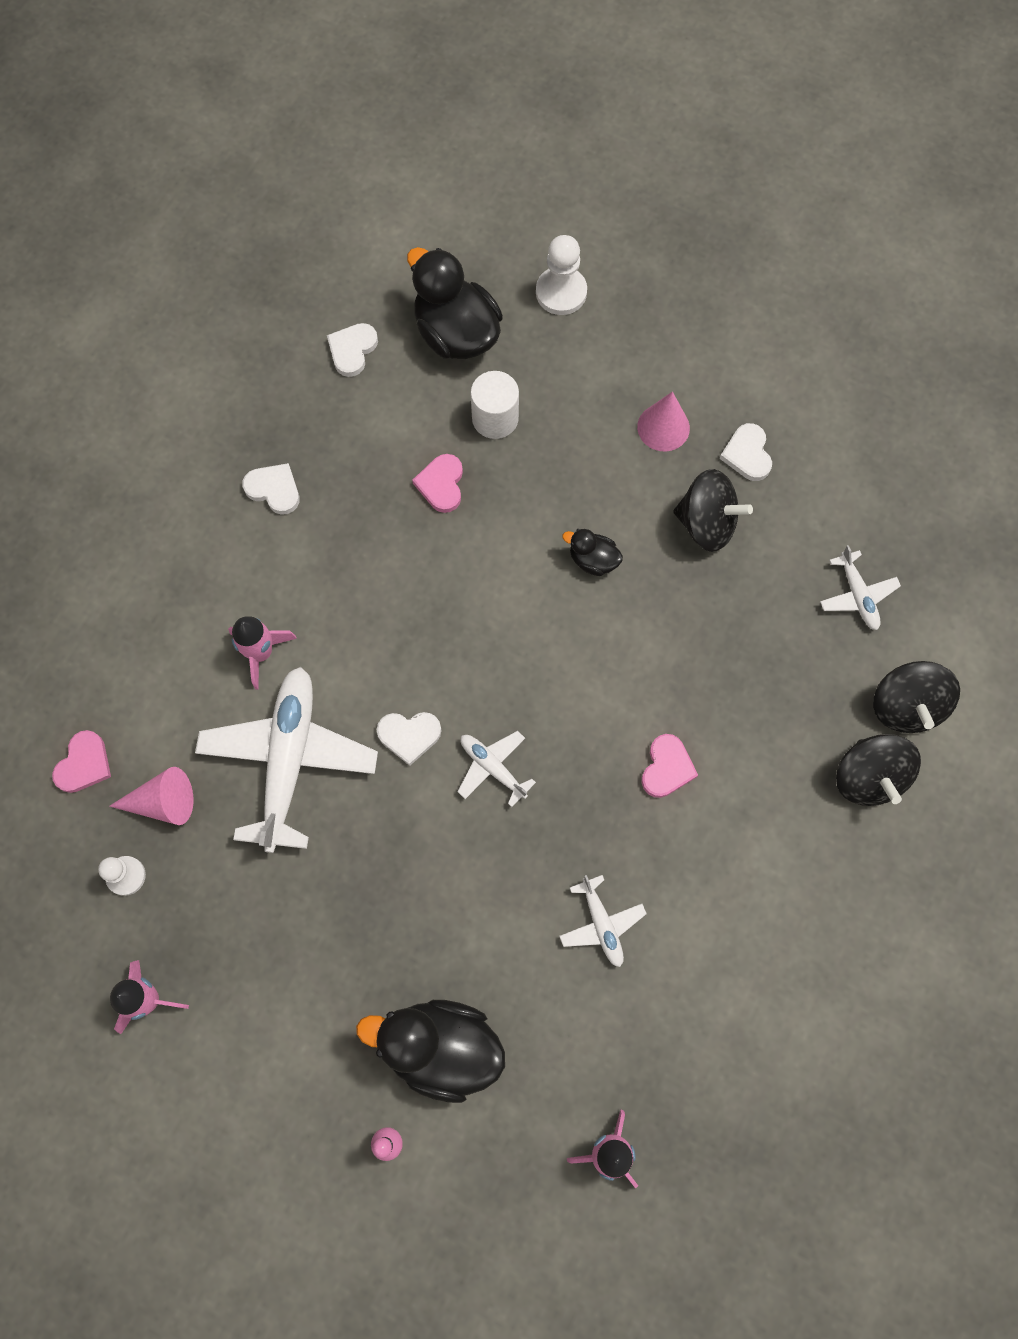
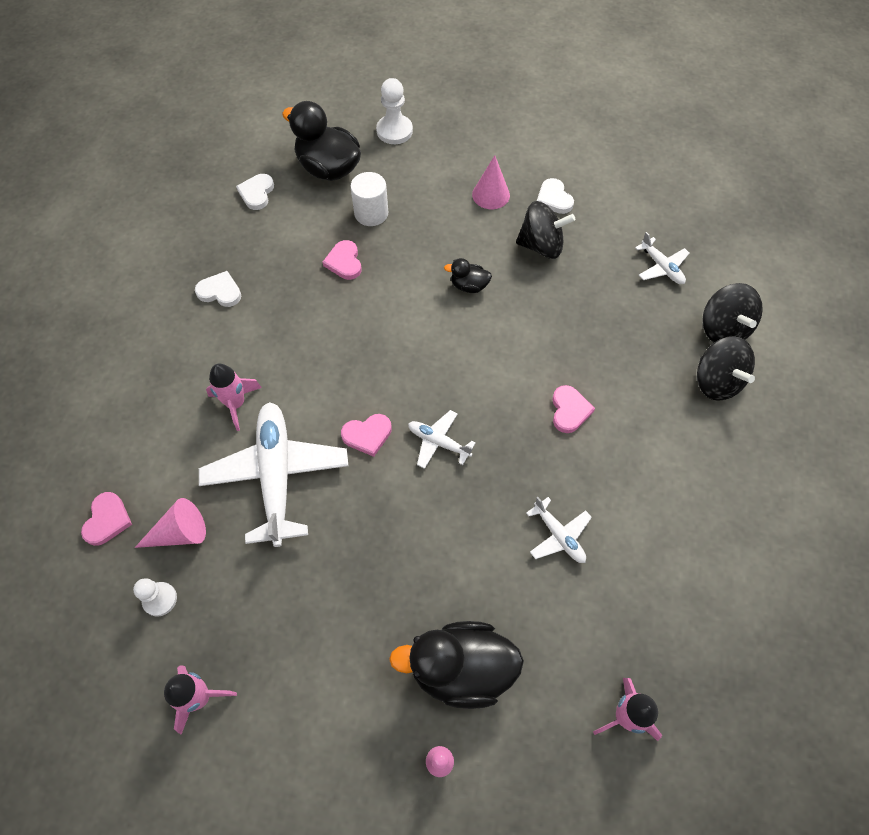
camera: 15 degrees left, 10 degrees down
(409, 735) = (367, 435): white heart -> pink heart

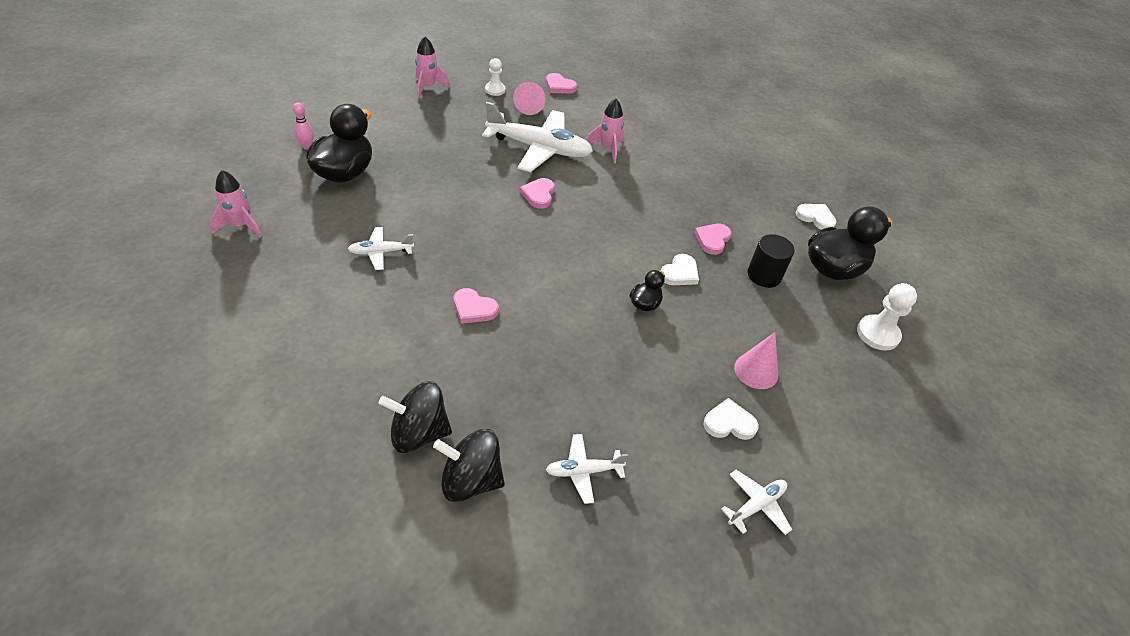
camera: 110 degrees right, 15 degrees down
(220, 291) = (714, 170): white heart -> white heart (680, 273)
(344, 262) = (712, 239): pink heart -> pink heart turned 75 degrees counterclockwise
(371, 213) = (764, 275): white cylinder -> black cylinder
(438, 442) = (505, 225): white plane -> white plane (756, 506)
(541, 246) = (667, 379): black spinning top -> none

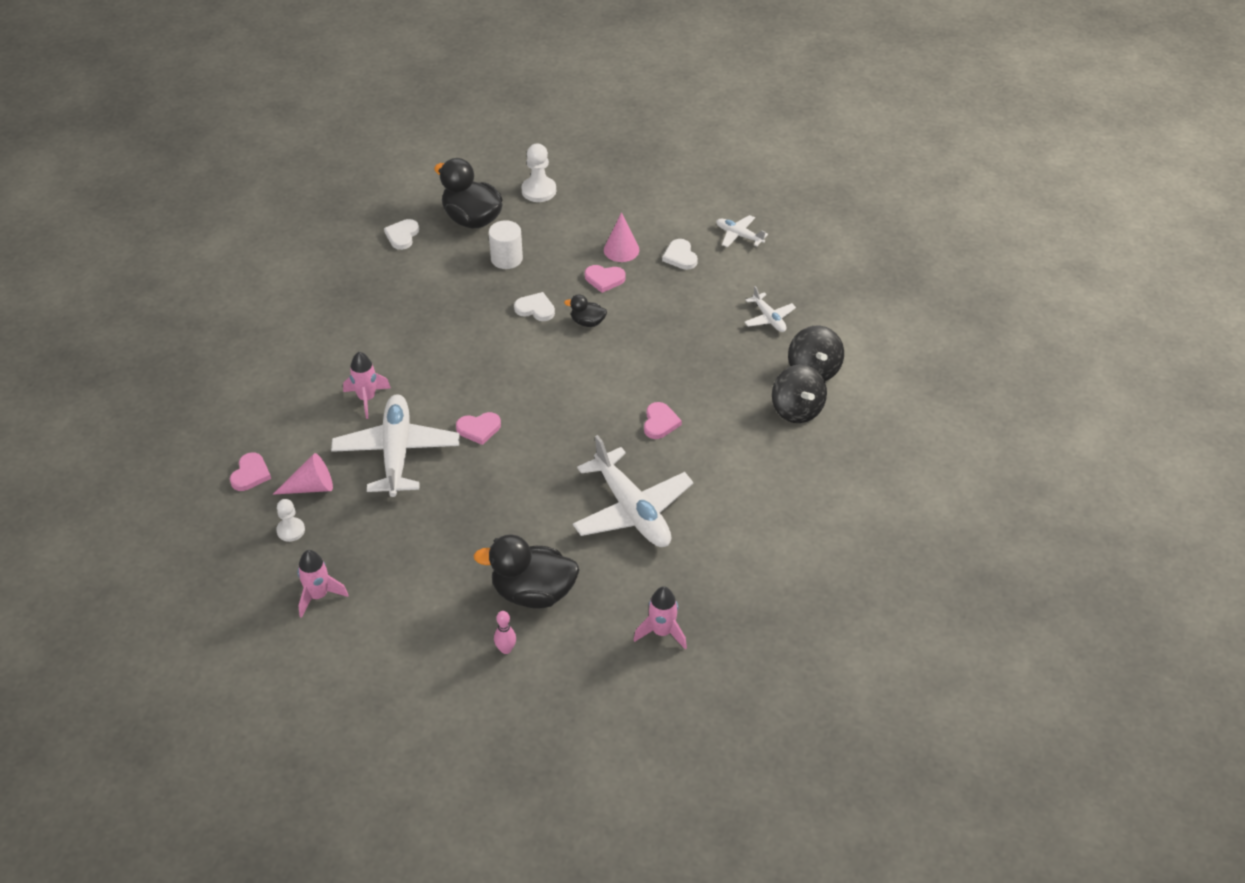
camera: 105 degrees left, 0 degrees up
(380, 252) = (632, 511): white plane -> white plane, size x2.08
(712, 239) = (476, 296): pink heart -> pink heart (604, 279)
(764, 275) = (506, 258): black cylinder -> white cylinder

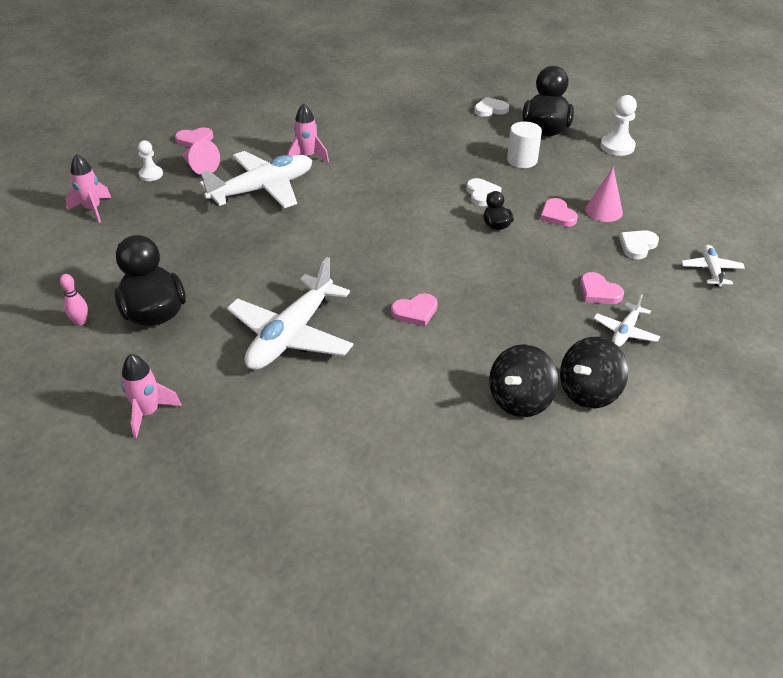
camera: 60 degrees right, 5 degrees down
(479, 429) = (320, 217): pink heart -> pink heart (599, 292)

